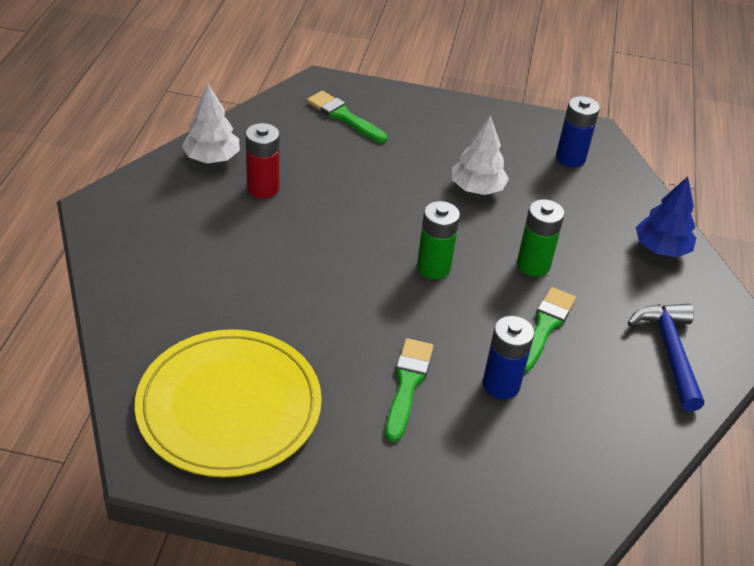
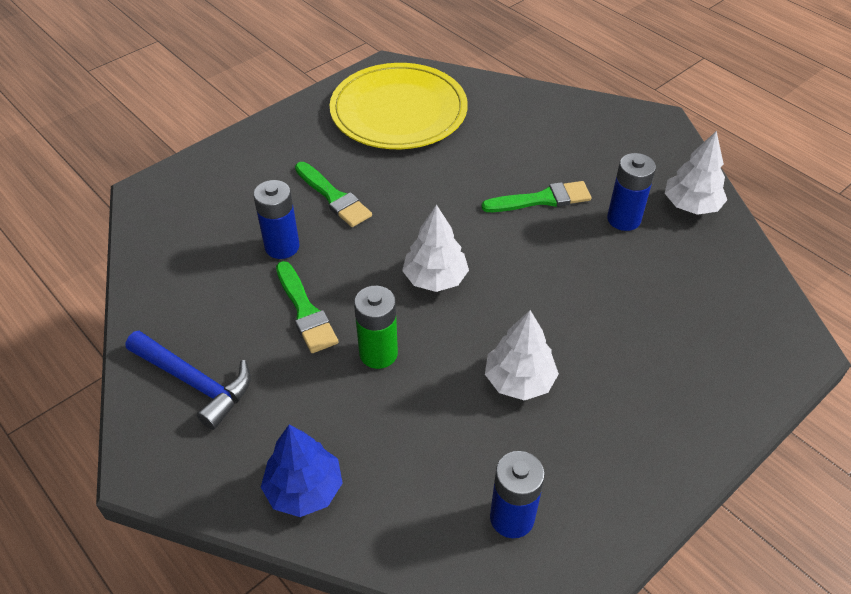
camera: 130 degrees right, 5 degrees up
(263, 188) = (623, 219): red battery -> blue battery
(344, 116) = (716, 334): green brush -> green brush (542, 199)
(433, 267) = (435, 278): green battery -> white tree

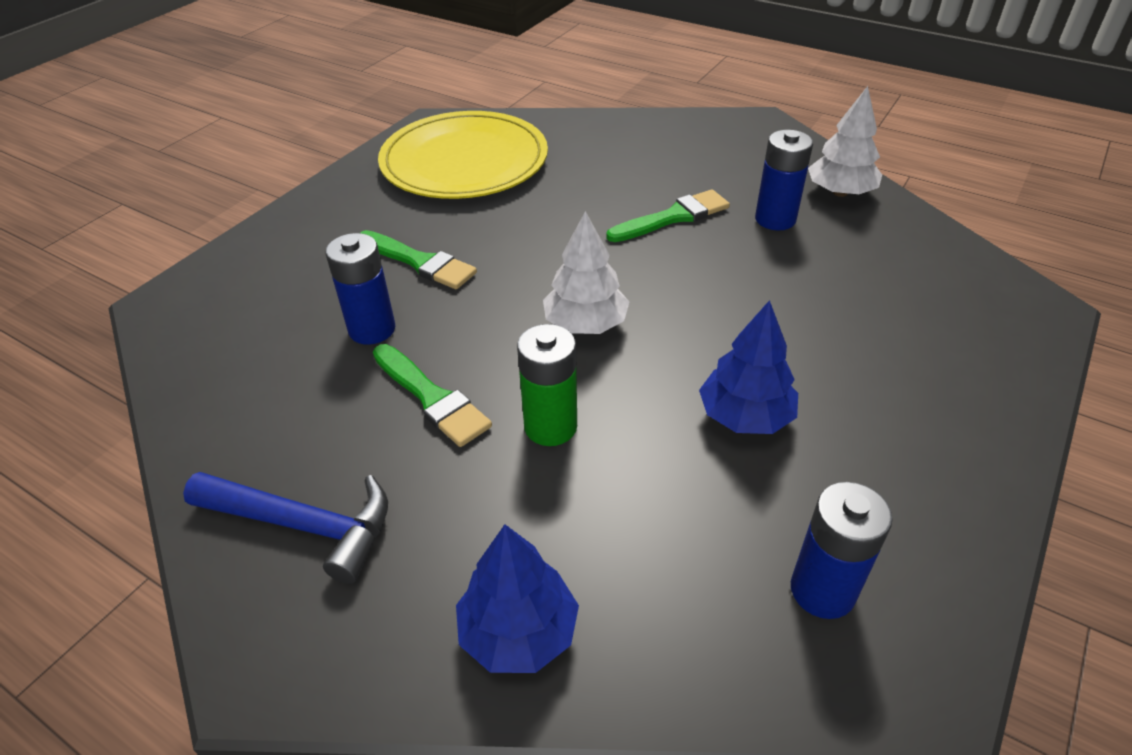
camera: 15 degrees left, 5 degrees down
(519, 380) = (745, 416): white tree -> blue tree

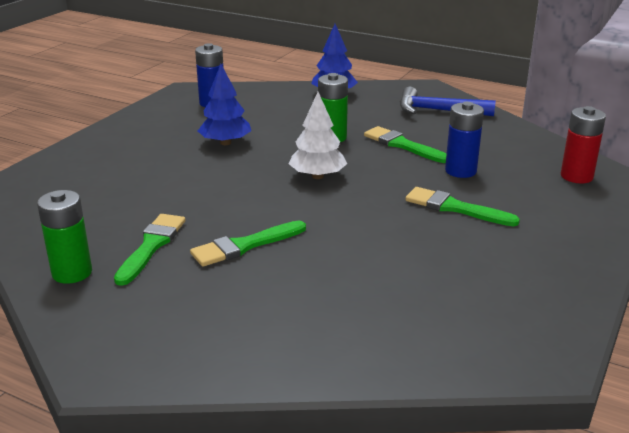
camera: 175 degrees right, 15 degrees down
(216, 313) = (576, 176): none -> red battery
(464, 161) = (471, 302): yellow plate -> none
(775, 219) = (151, 246): blue battery -> green brush
(840, 192) = (72, 273): white tree -> green battery

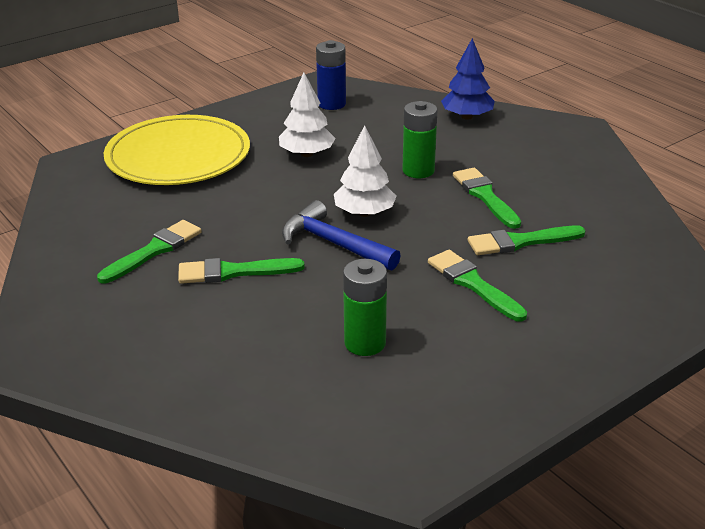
camera: 25 degrees right, 5 degrees up
(72, 273) = (72, 260): green battery -> green battery (365, 343)
(105, 166) = (178, 156): none -> yellow plate
(225, 143) = (307, 154): blue tree -> white tree
(437, 111) = (564, 161): blue hammer -> blue hammer (333, 243)
(460, 171) = (520, 242): blue battery -> green brush
(576, 176) = (649, 280): red battery -> none

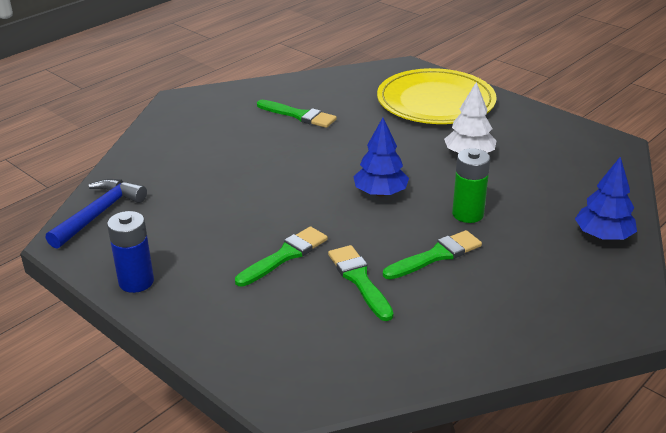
camera: 80 degrees right, 0 degrees up
(233, 272) = (279, 148): green brush -> none
(331, 104) = (575, 155): blue battery -> blue battery (136, 282)
(333, 243) = (328, 183): blue hammer -> blue hammer (99, 213)
(364, 213) = (380, 193): white tree -> blue tree
(365, 343) = (200, 211): green battery -> none

